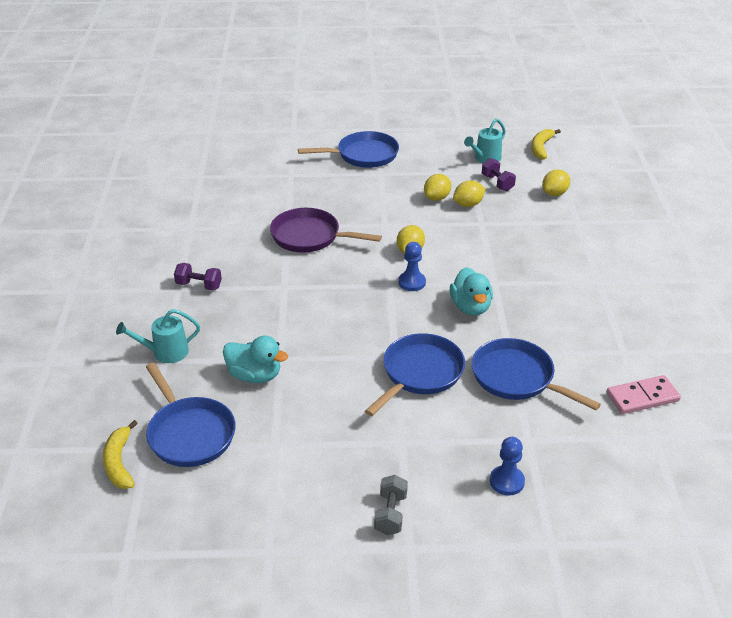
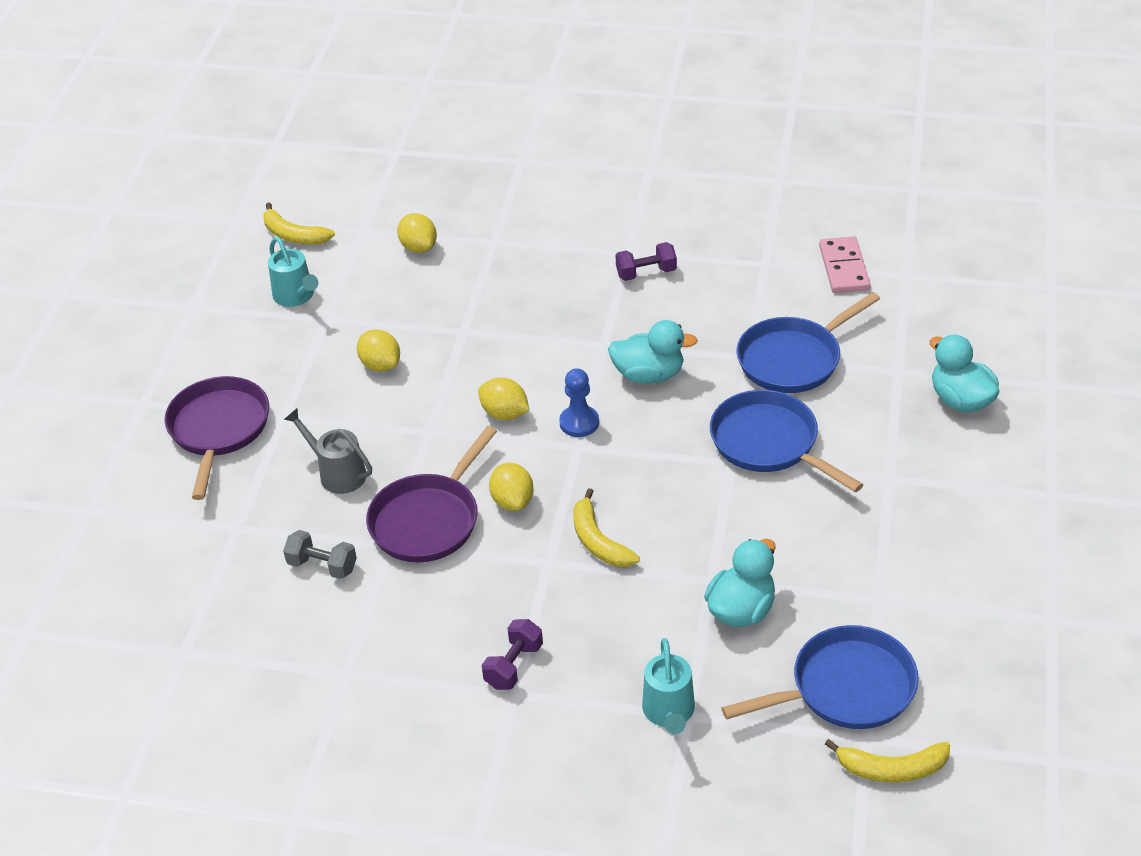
camera: 75 degrees left, 5 degrees up
(305, 305) = (598, 541): none -> yellow banana
(340, 199) = (337, 473): none -> grey watering can
(363, 155) = (218, 430): blue pan -> purple pan
(391, 514) = (1001, 503): grey dumbbell -> grey dumbbell (322, 566)
(468, 204) = (411, 336): yellow lemon -> yellow lemon (512, 501)
(497, 183) = (368, 296): purple dumbbell -> purple dumbbell (646, 273)
(506, 481) = (960, 400): blue pawn -> turquoise duck

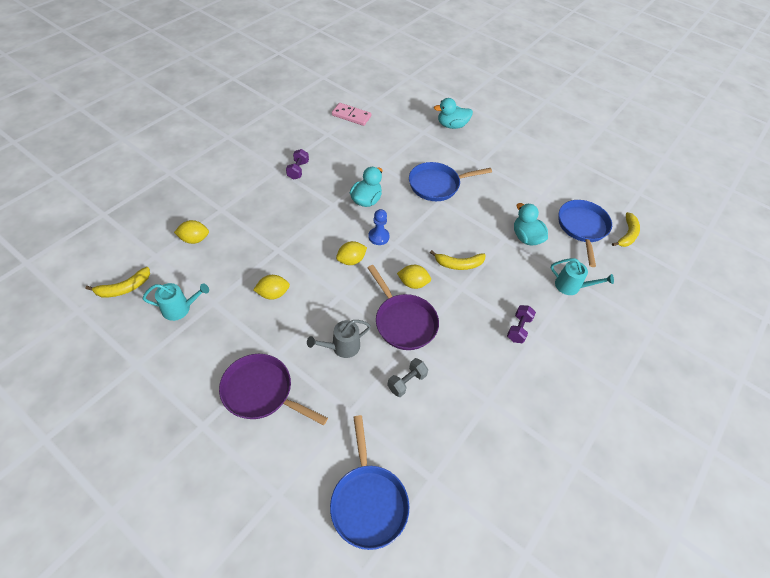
camera: 70 degrees left, 10 degrees up
(513, 666) = (518, 329): purple dumbbell -> purple dumbbell turned 60 degrees clockwise
(794, 359) = (393, 154): blue pan -> blue pan (368, 501)

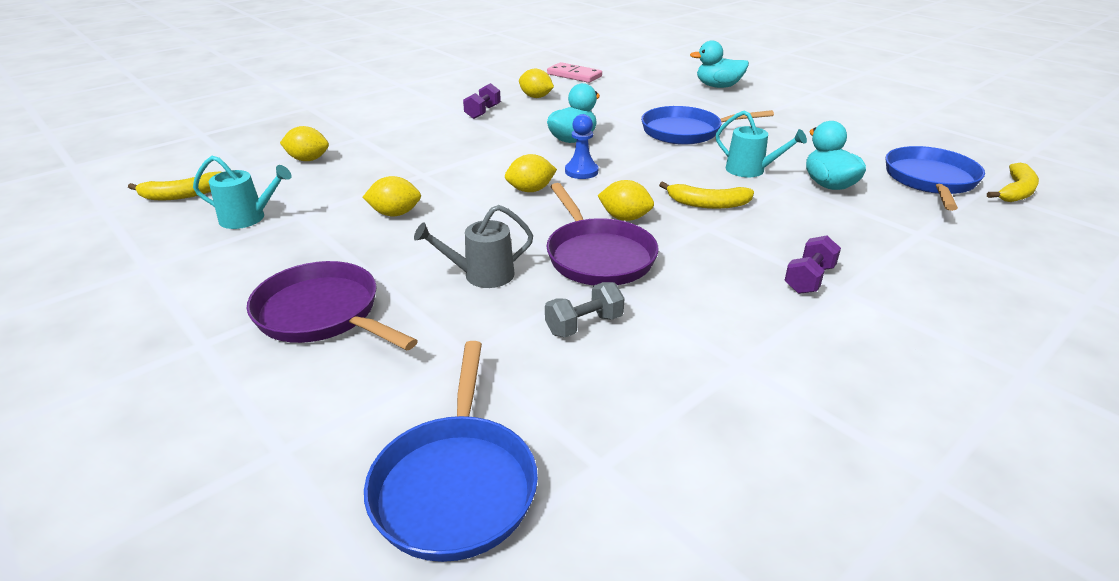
camera: 15 degrees right, 20 degrees down
(330, 147) = (536, 97): none -> yellow lemon
(571, 286) = (913, 239): turquoise watering can -> turquoise watering can (751, 170)

